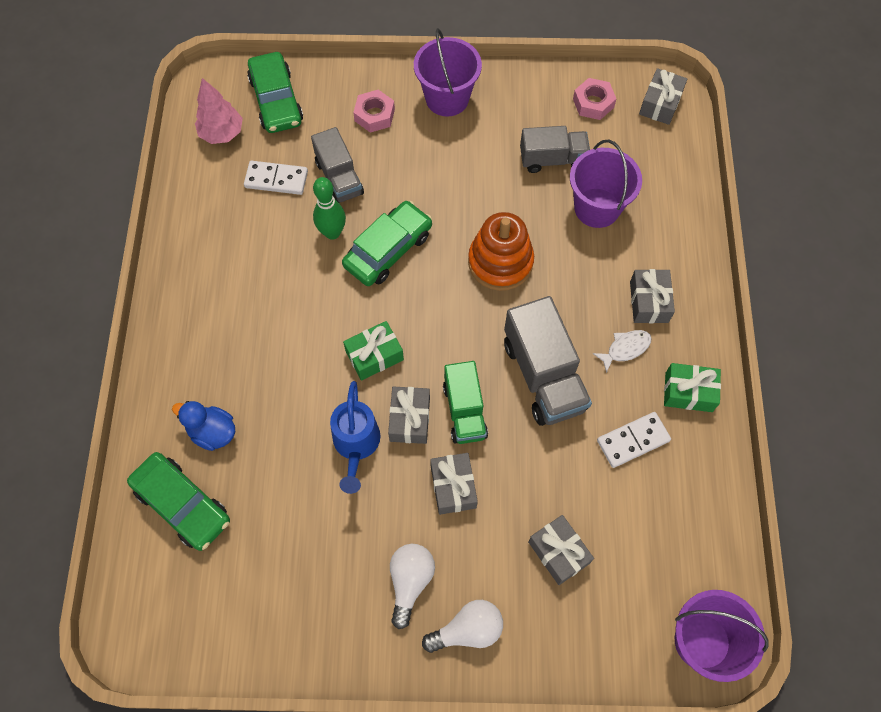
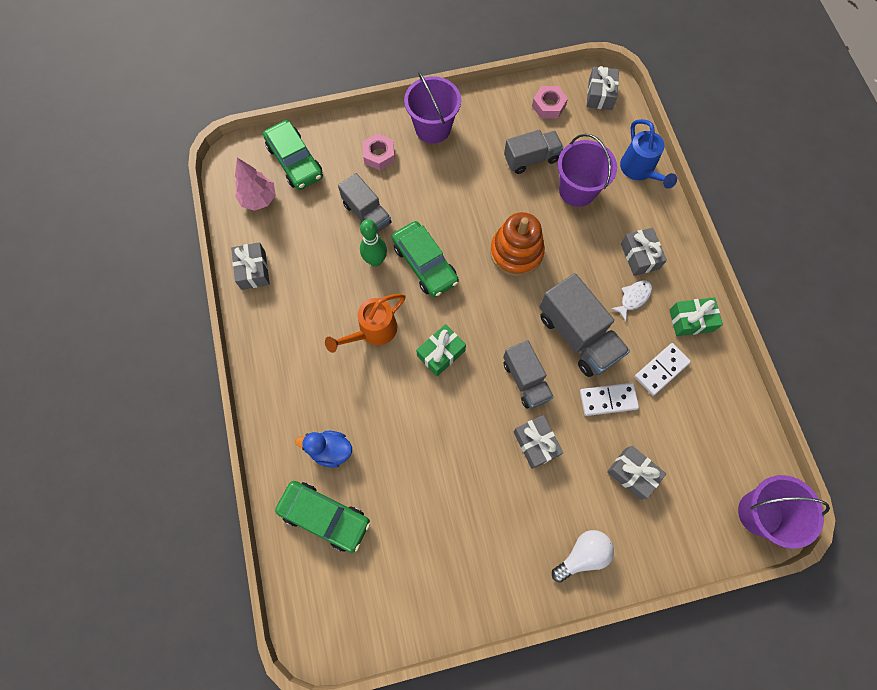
camera: 15 degrees left, 5 degrees up
(276, 179) = (316, 227): white domino -> white domino (608, 399)
(304, 311) = (373, 331): none -> orange watering can
(356, 444) = (449, 429): blue watering can -> blue watering can (639, 170)
(388, 250) = (425, 264): green car -> green car turned 120 degrees clockwise
(409, 419) = (485, 398): grey gift -> grey gift (253, 270)
(410, 582) = (526, 529): white light bulb -> none
(465, 411) = (526, 380): green truck -> grey truck

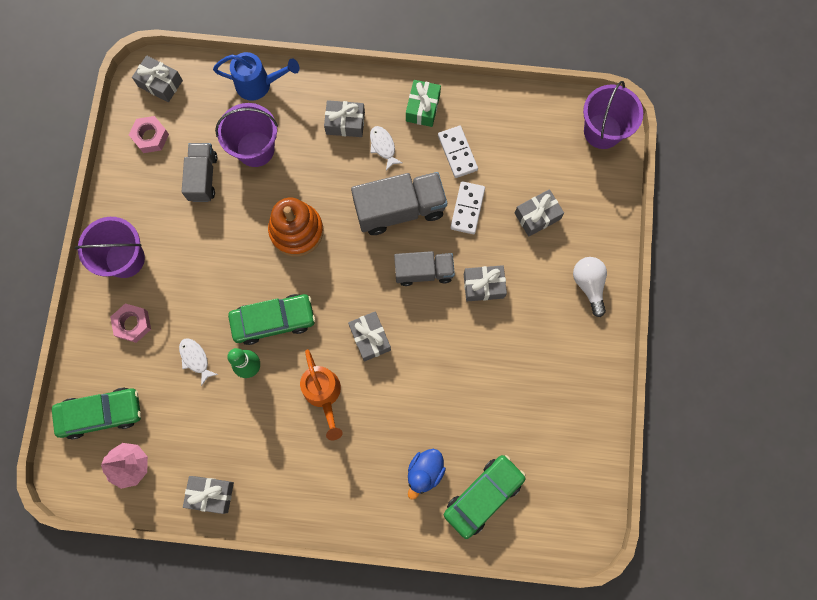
camera: 70 degrees left, 5 degrees up
(367, 214) = (195, 359): grey truck -> white fish
(441, 353) = (370, 338): green gift -> grey gift

